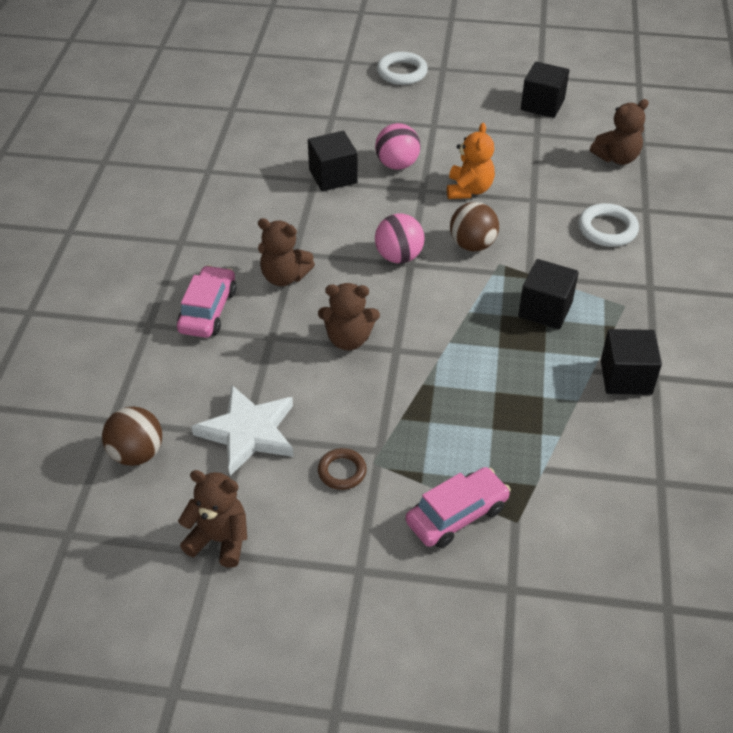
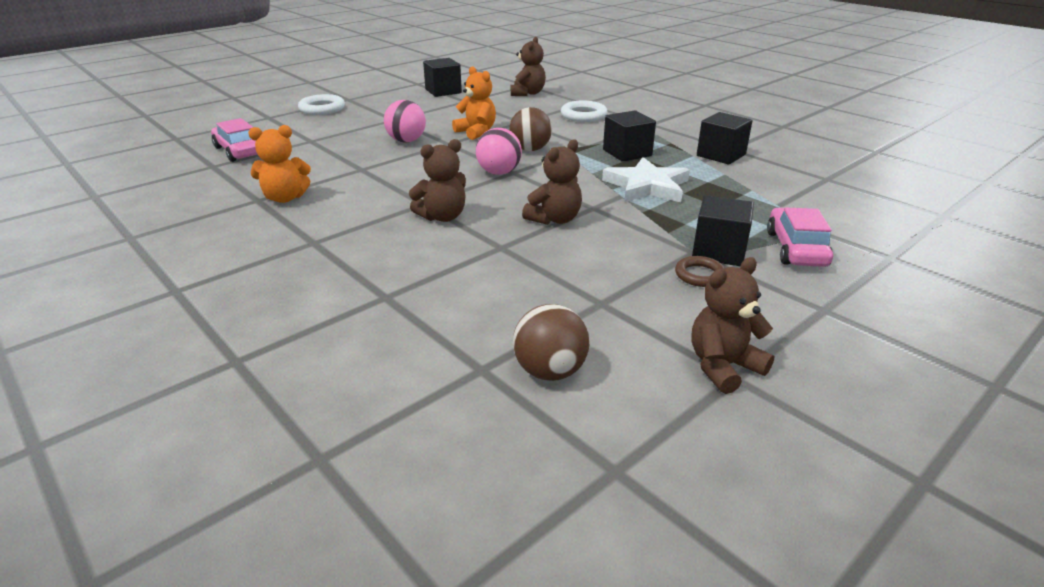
camera: 50 degrees left, 15 degrees down
(208, 310) = (421, 261): pink car -> pink car (239, 151)
(225, 181) = (285, 198): none -> orange teddy bear
(248, 432) = (600, 299): white star -> white star (646, 186)
(333, 176) = (372, 162): black cube -> black cube (718, 251)

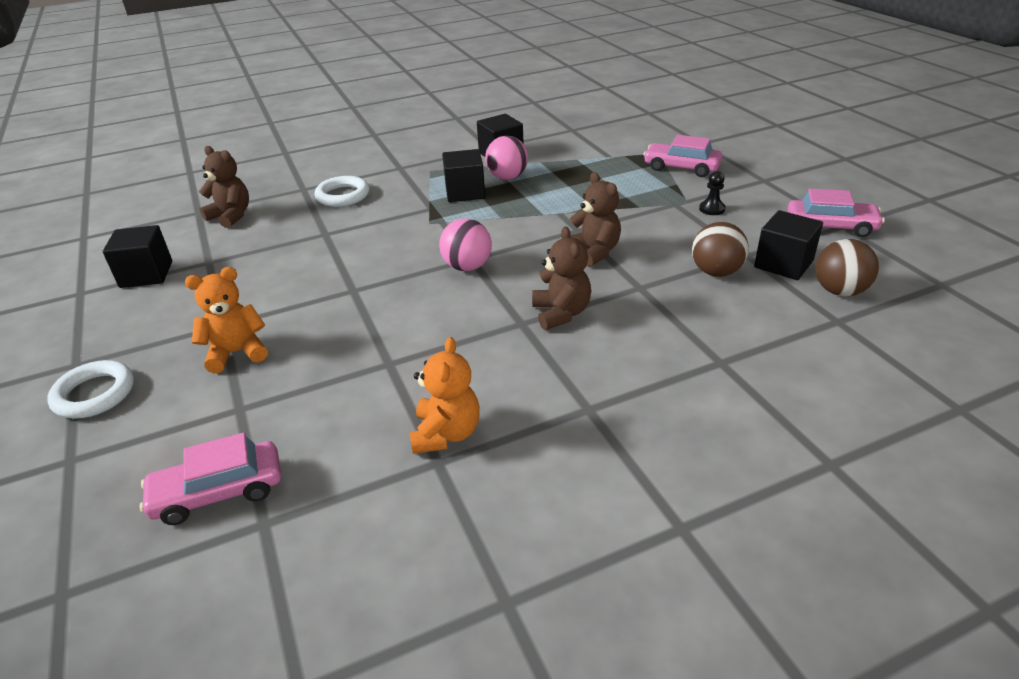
camera: 70 degrees left, 5 degrees up
(406, 141) = (318, 320): pink ball -> pink ball (507, 177)
(476, 132) = (333, 266): orange teddy bear -> orange teddy bear (237, 353)
(530, 149) = (416, 240): brown ball -> brown ball (716, 272)
(646, 186) = (546, 198): white star -> none
(699, 275) = (712, 209): brown ring -> black pawn
(718, 251) = (677, 194): black cube -> black cube (783, 264)
(723, 367) = (830, 227): brown teddy bear -> pink car

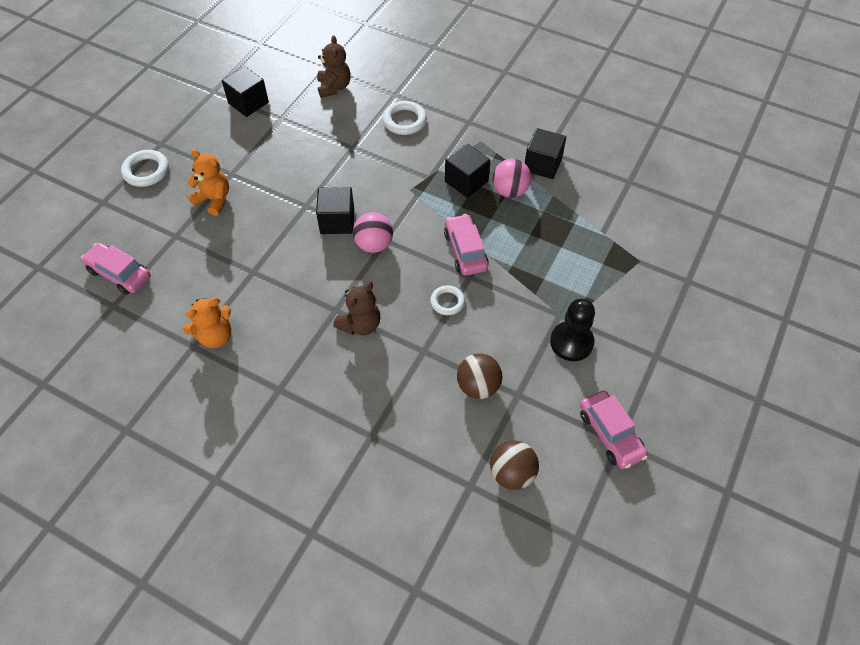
camera: 50 degrees right, 20 degrees up
(594, 252) = (447, 302): brown teddy bear -> white ring
(681, 167) = (626, 289): pink car -> pink car (465, 251)
(712, 209) = (571, 342): black pawn -> black pawn, size x1.86
(783, 264) = (523, 423): black cube -> black cube (337, 221)

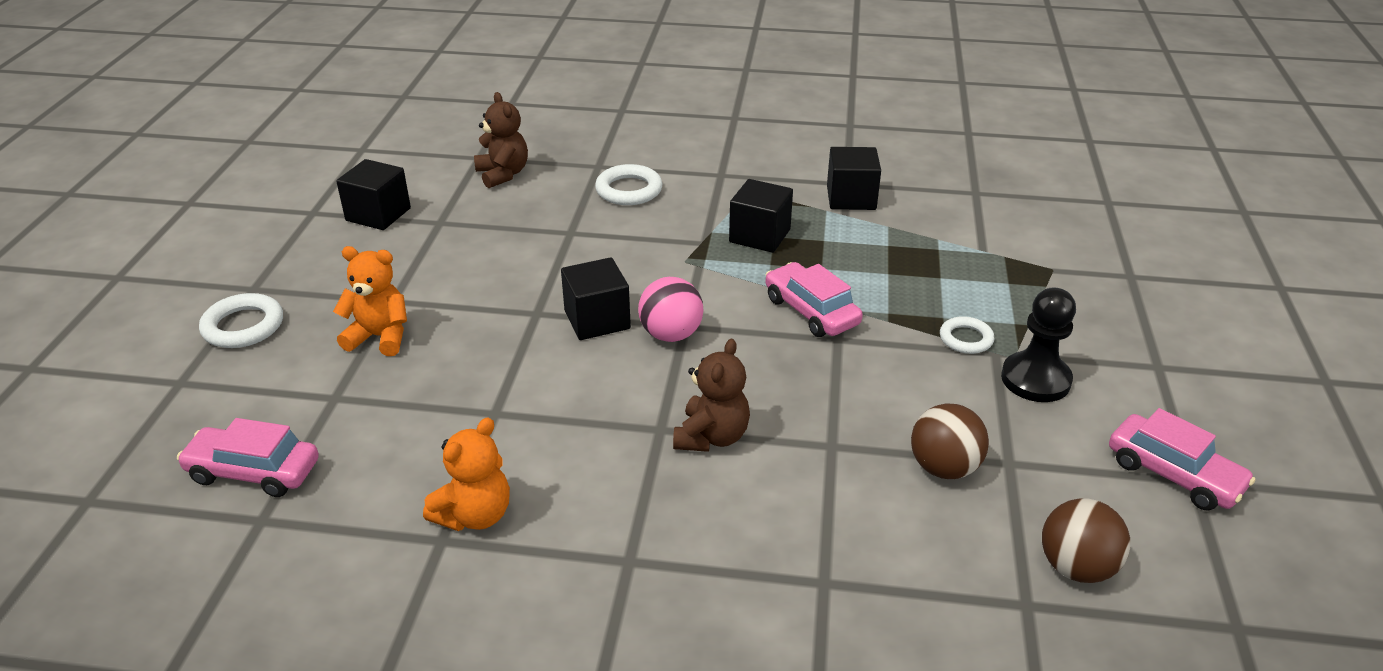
camera: 20 degrees left, 20 degrees down
(447, 302) = (826, 376): white ring -> white ring (966, 339)
(510, 191) = (827, 233): pink ball -> none

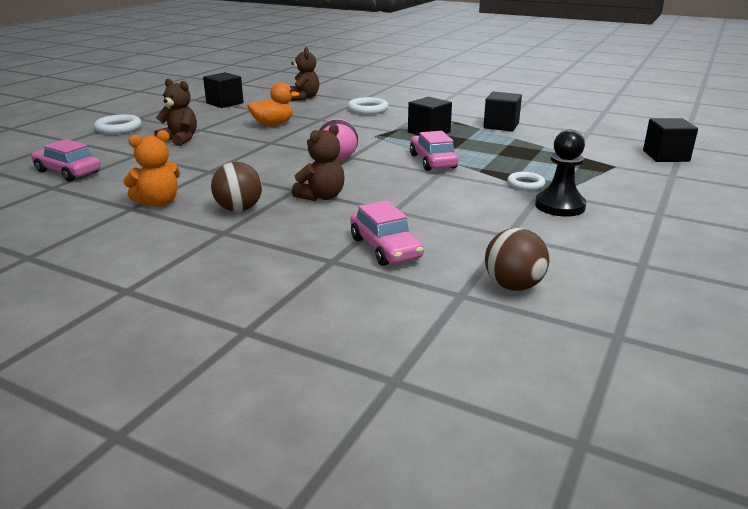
camera: 20 degrees right, 10 degrees down
(380, 337) = (180, 139): orange teddy bear -> brown teddy bear
(505, 262) = (273, 124): none -> orange duck
(597, 320) = (301, 148): black cube -> black cube (665, 156)
(944, 468) = (459, 230): brown ball -> brown ball (239, 209)
(1173, 474) = (628, 259): pink car -> pink car (385, 248)

